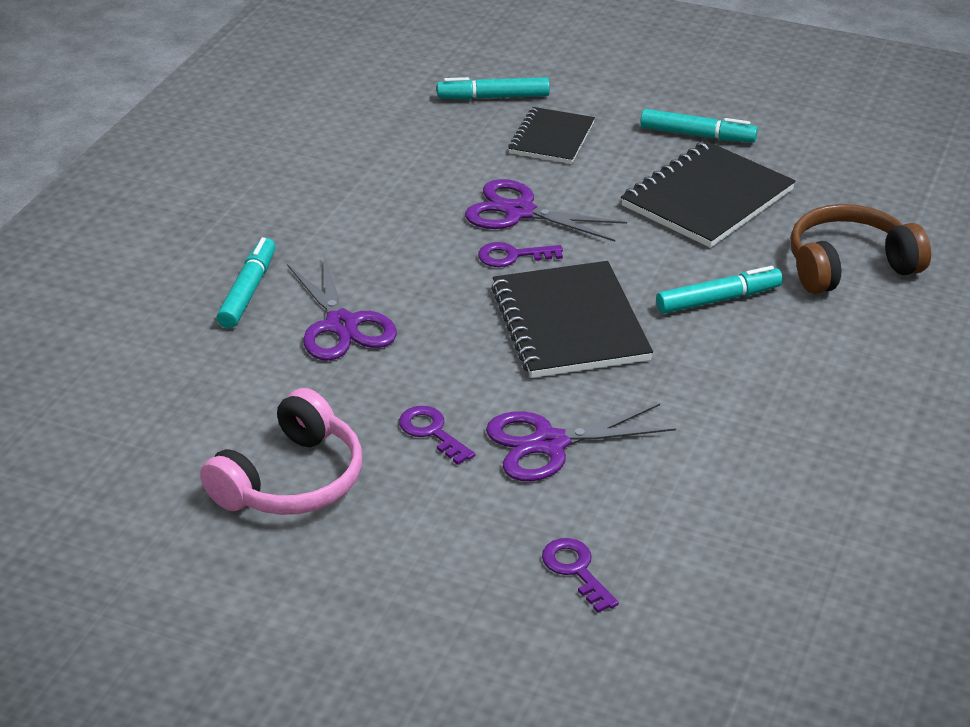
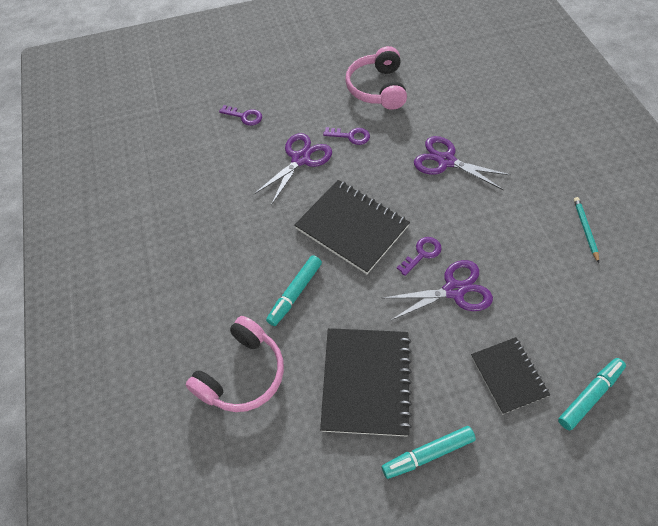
camera: 145 degrees right, 20 degrees up
(248, 291) = (506, 152): turquoise marker -> none
(292, 183) = (585, 229): none -> turquoise pencil
(849, 266) = (242, 373): brown headphones -> pink headphones

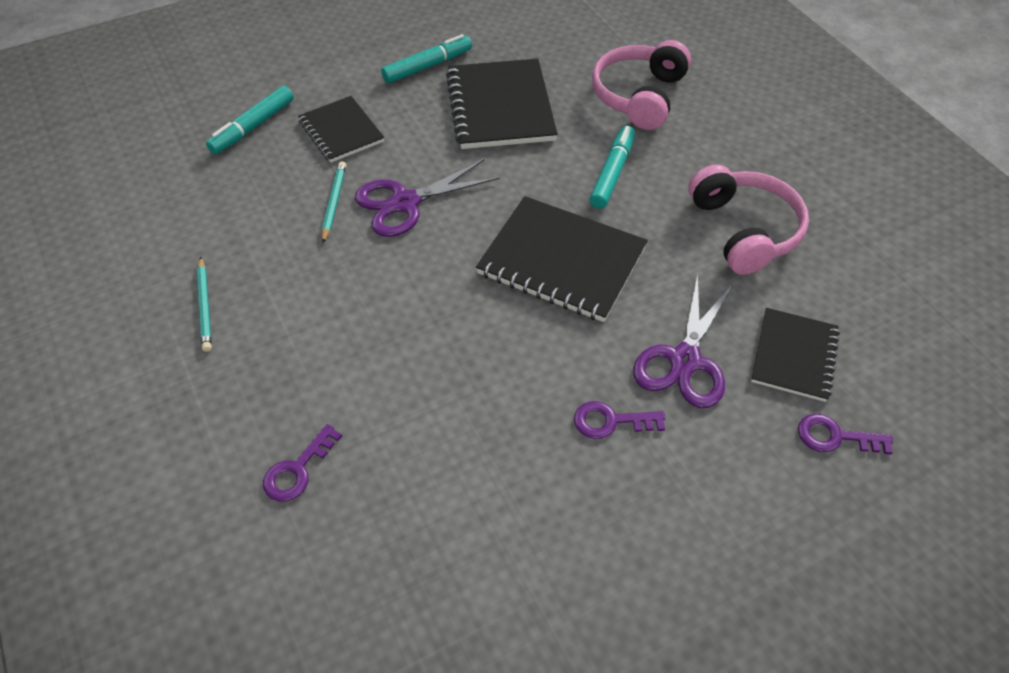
camera: 165 degrees right, 5 degrees down
(241, 154) = (794, 356): none -> black notebook
(377, 88) = (588, 555): pink headphones -> pink headphones (744, 230)
(422, 254) = (452, 240): purple key -> purple key (297, 470)
(446, 161) = (425, 393): purple scissors -> none
(508, 299) = (334, 202): none -> turquoise pencil

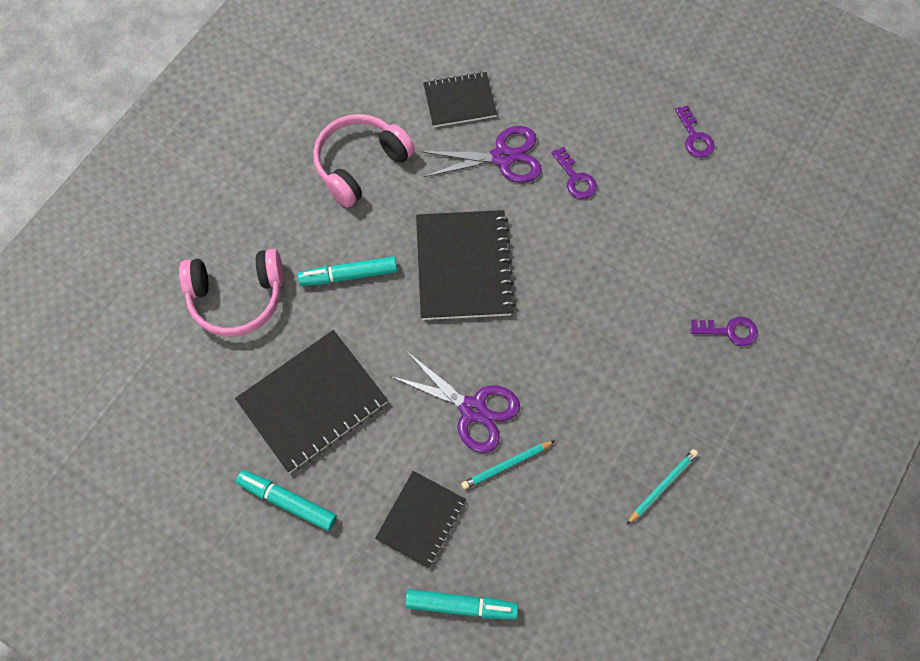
camera: 120 degrees left, 15 degrees up
(835, 437) = (507, 64): purple key -> purple key (694, 137)

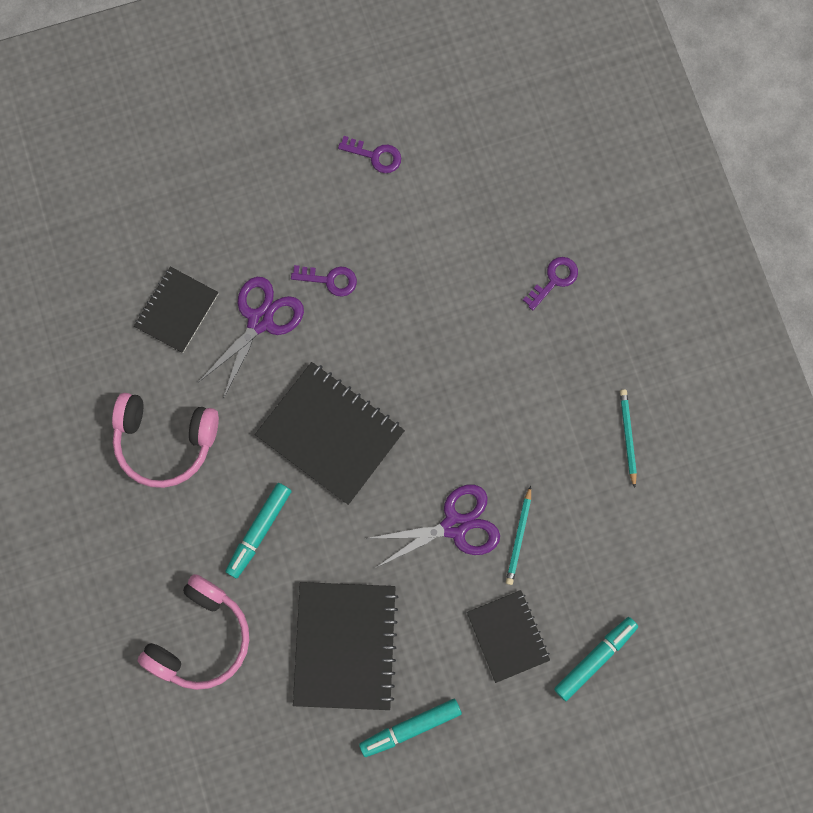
camera: 50 degrees left, 10 degrees up
(361, 165) = (165, 440): pink headphones -> pink headphones turned 75 degrees counterclockwise

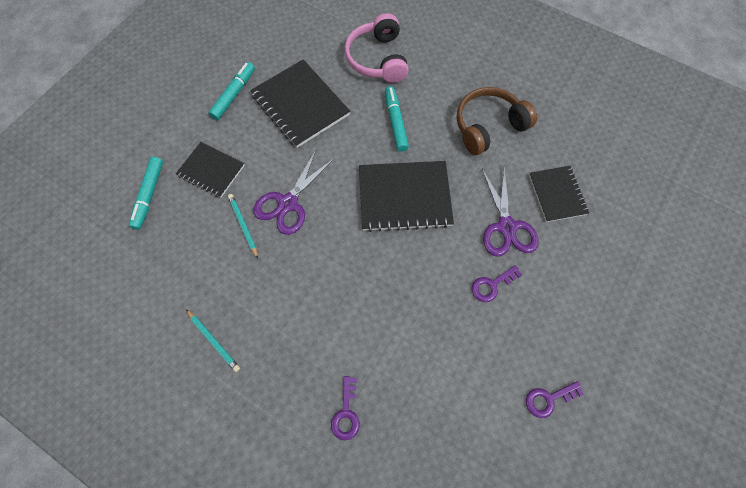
camera: 140 degrees right, 10 degrees down
(165, 440) = (488, 126): pink headphones -> brown headphones

